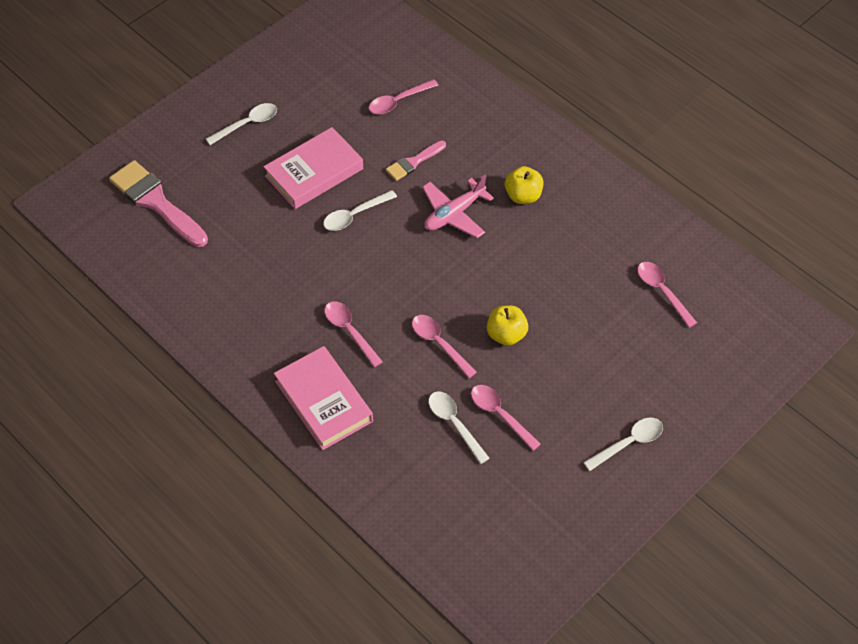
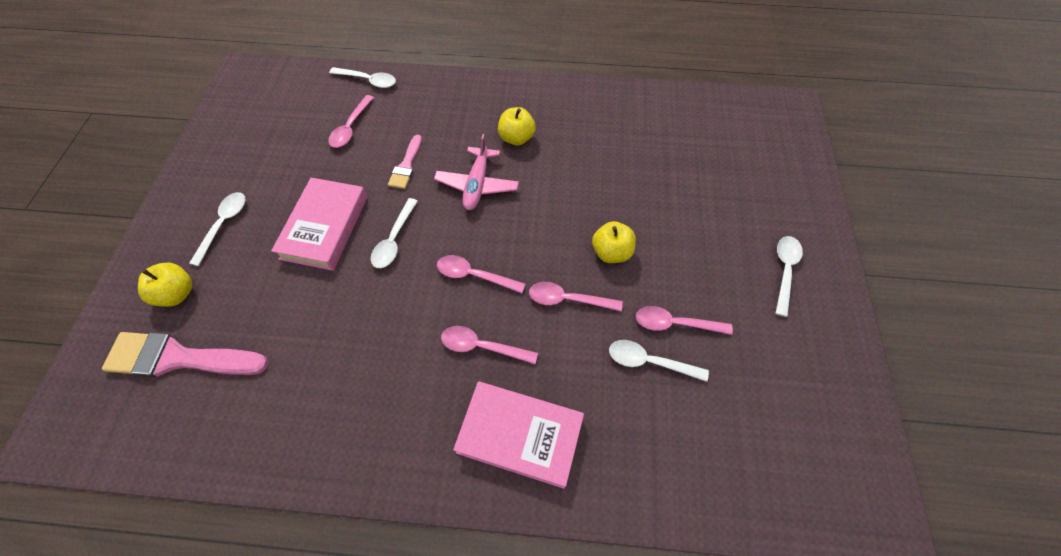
camera: 40 degrees left, 5 degrees up
(183, 156) = (177, 293): none -> yellow apple
(448, 66) = (368, 80): none -> white spoon
(662, 291) = (681, 142): pink spoon -> pink spoon (474, 275)

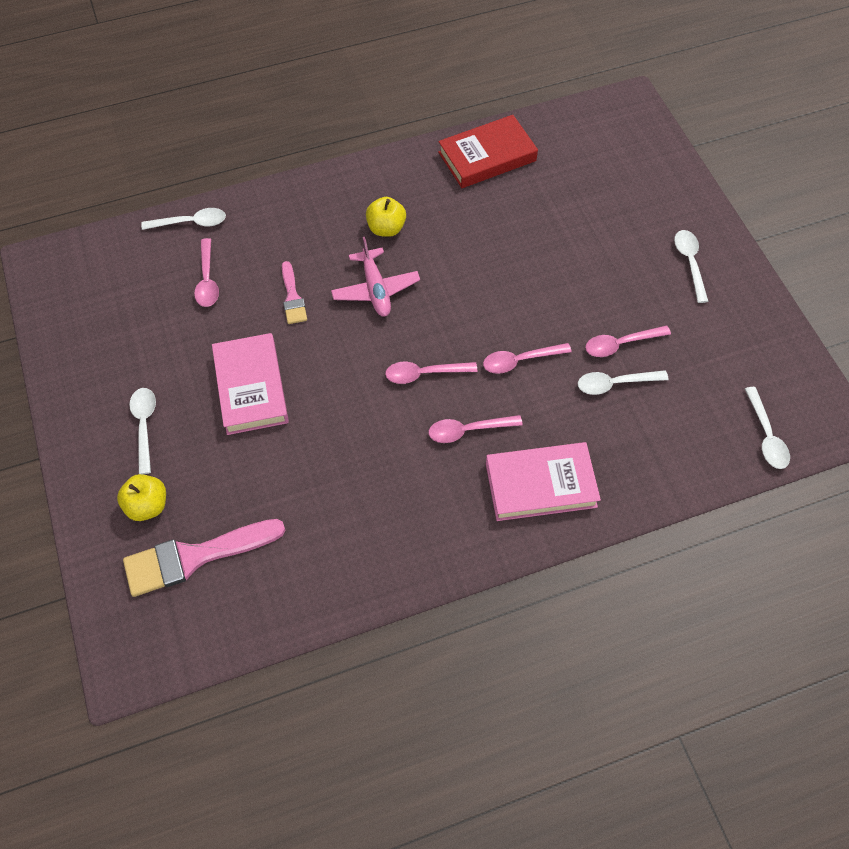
camera: 25 degrees left, 0 degrees up
(394, 240) = (328, 372): white spoon -> white spoon (766, 435)
(611, 252) = (535, 304): yellow apple -> none
(636, 110) = (487, 157): none -> red book

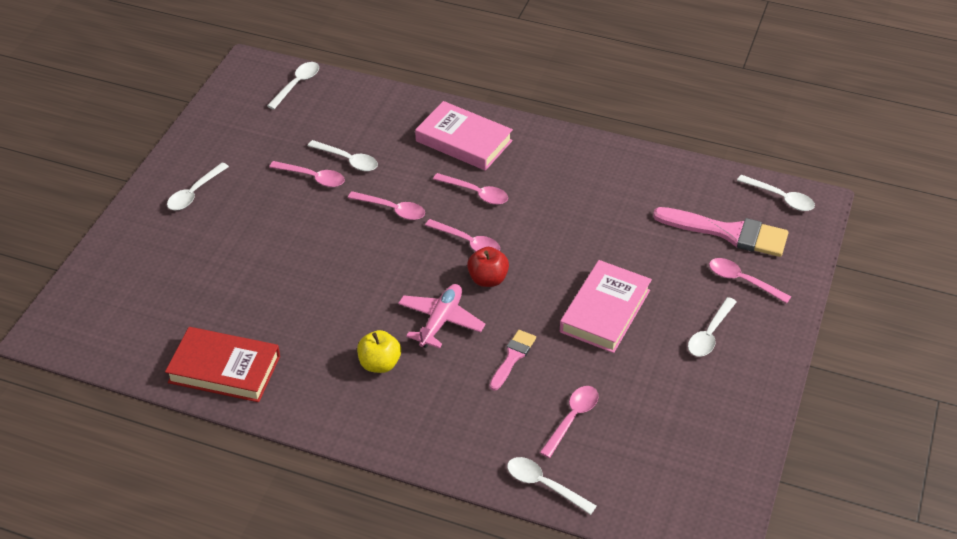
camera: 140 degrees left, 15 degrees down
(147, 505) = (742, 281): yellow apple -> pink spoon
(167, 648) = (780, 198): none -> white spoon
(374, 350) = (488, 279): none -> red apple

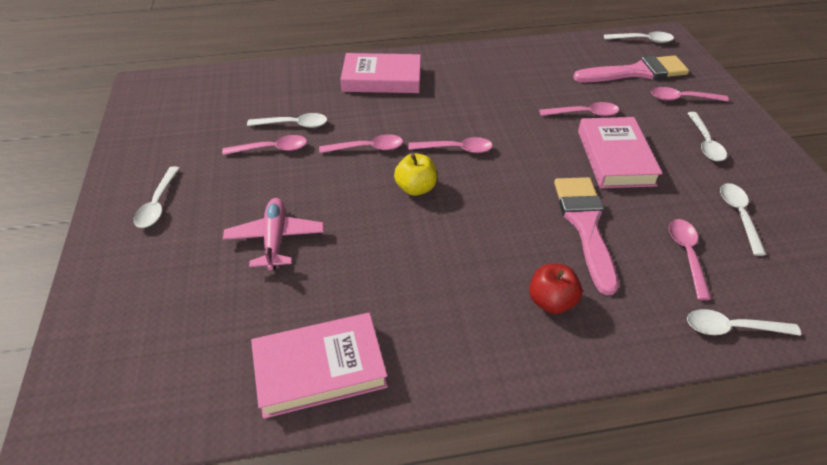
camera: 30 degrees left, 0 degrees up
(224, 369) = (320, 368): red book -> pink book
(297, 84) = (199, 85): white spoon -> white spoon (738, 215)
(379, 364) = (476, 285): yellow apple -> yellow apple (416, 188)
(440, 321) = (495, 221): pink plane -> pink plane (275, 239)
(476, 193) = (427, 111): pink spoon -> pink spoon (584, 114)
(488, 279) = (500, 171): red apple -> red apple (551, 301)
(512, 357) = (585, 225): pink brush -> pink brush, size x1.84

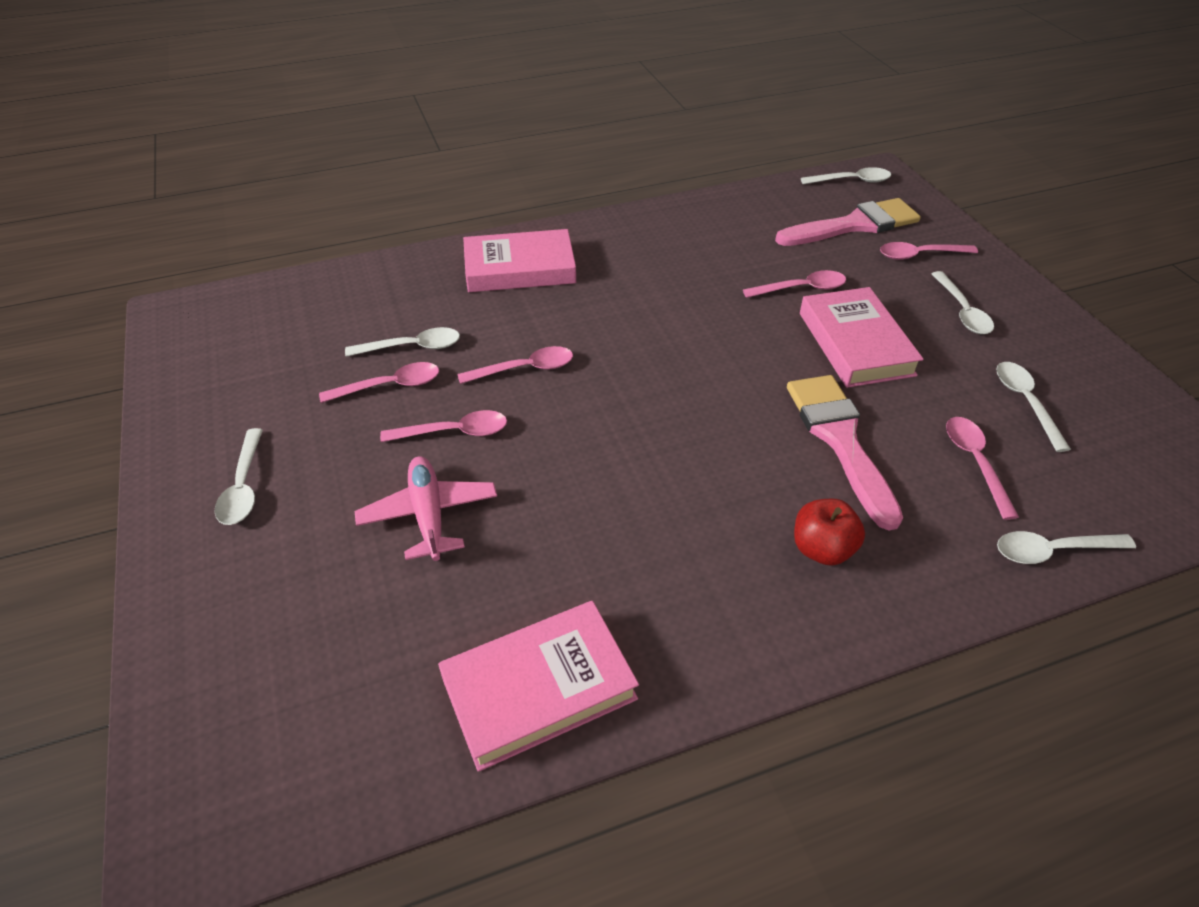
camera: 10 degrees left, 0 degrees up
(416, 188) = (605, 417): yellow apple -> none
(456, 149) = (646, 356): pink spoon -> pink spoon (454, 432)

